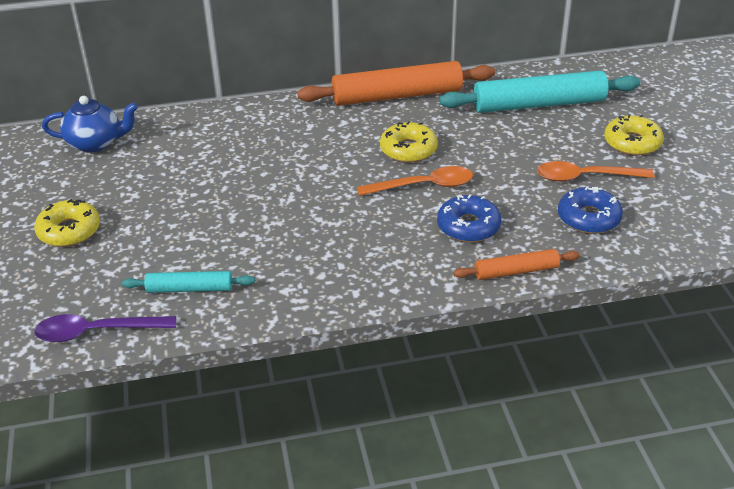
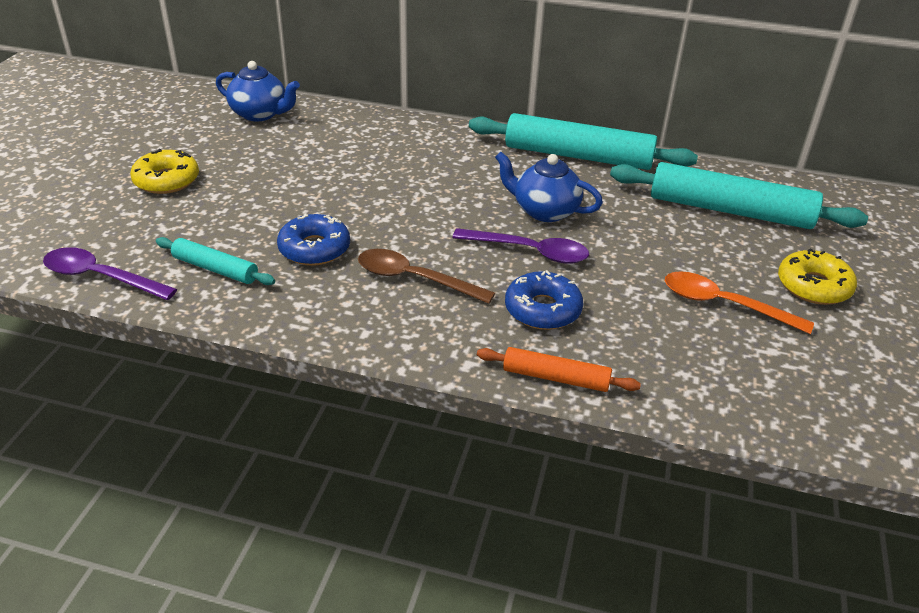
camera: 25 degrees right, 0 degrees up
(356, 238) = (414, 279): none -> brown spoon
(397, 96) = (578, 156): orange rolling pin -> turquoise rolling pin
(408, 150) = (544, 211): yellow donut -> blue teapot
(424, 186) = (530, 252): orange spoon -> purple spoon
(588, 218) = (691, 351): blue donut -> blue donut (314, 249)

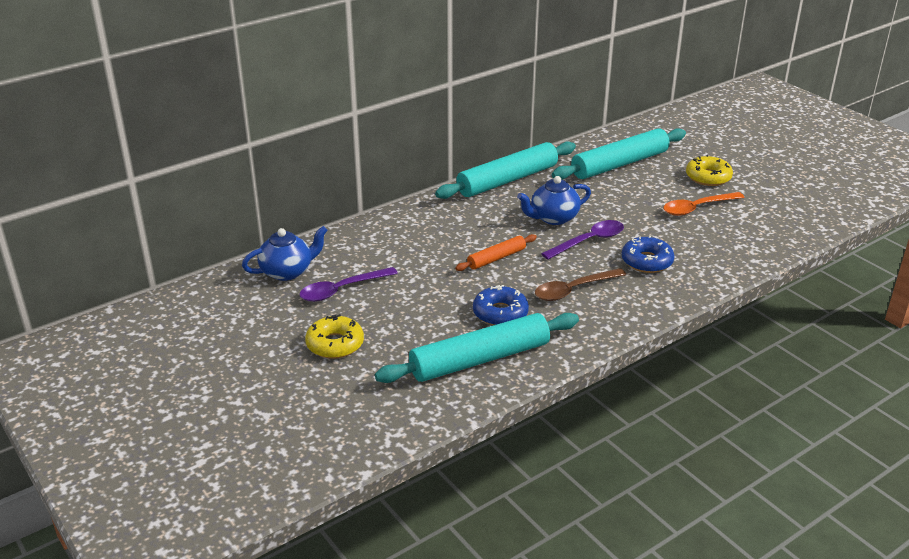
camera: 50 degrees left, 5 degrees down
(100, 277) = (435, 411): purple spoon -> purple spoon (341, 290)
(215, 269) = (480, 359): turquoise rolling pin -> turquoise rolling pin, size x1.94
(555, 378) = (706, 283): orange rolling pin -> orange rolling pin (496, 258)

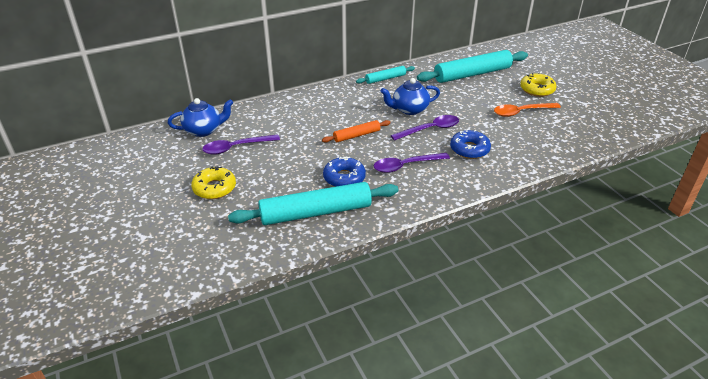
camera: 10 degrees right, 5 degrees up
(507, 180) = (385, 79): turquoise rolling pin -> turquoise rolling pin, size x0.52
(573, 290) = (405, 166): brown spoon -> purple spoon

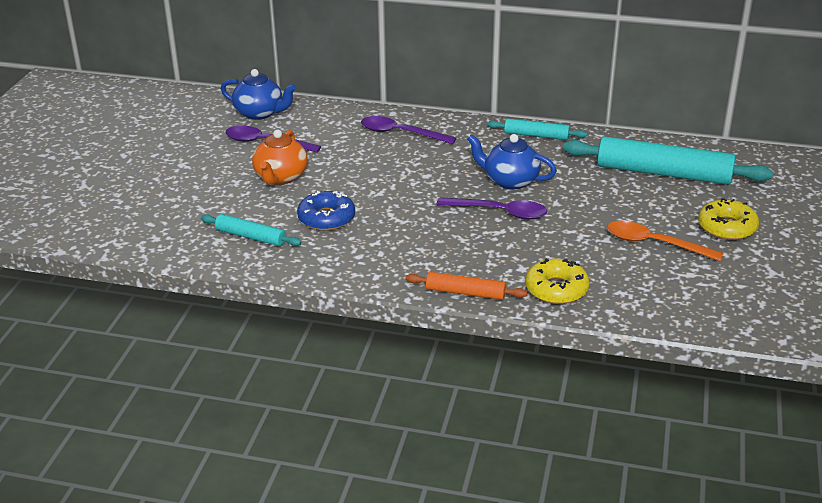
camera: 40 degrees right, 5 degrees down
(214, 188) = (194, 172): yellow donut -> yellow donut (556, 289)
(278, 165) = (280, 177): none -> orange teapot
(315, 212) = (251, 237): turquoise rolling pin -> turquoise rolling pin, size x0.52
(356, 135) = (404, 183): orange rolling pin -> orange rolling pin (465, 293)
(405, 166) = (409, 236): purple spoon -> purple spoon (400, 133)
(469, 149) = (512, 254): blue donut -> none

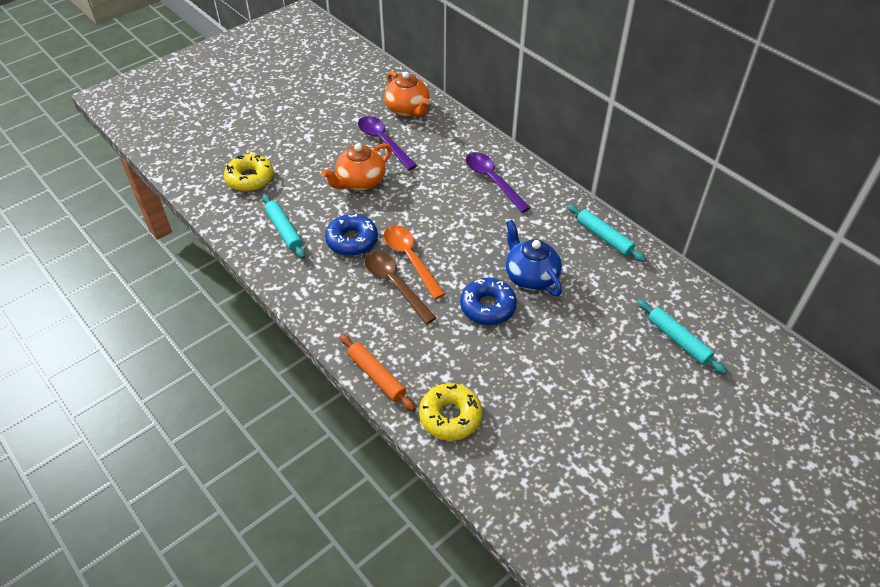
camera: 35 degrees right, 15 degrees up
(260, 113) = (408, 110): blue teapot -> orange teapot
(403, 230) = (394, 284): none -> brown spoon
(500, 212) = (487, 307): purple spoon -> blue donut
(654, 243) = (585, 417): orange spoon -> orange spoon (410, 258)
(663, 173) = (678, 340): turquoise rolling pin -> turquoise rolling pin, size x0.52
(727, 227) = (674, 438): yellow donut -> yellow donut (250, 178)

